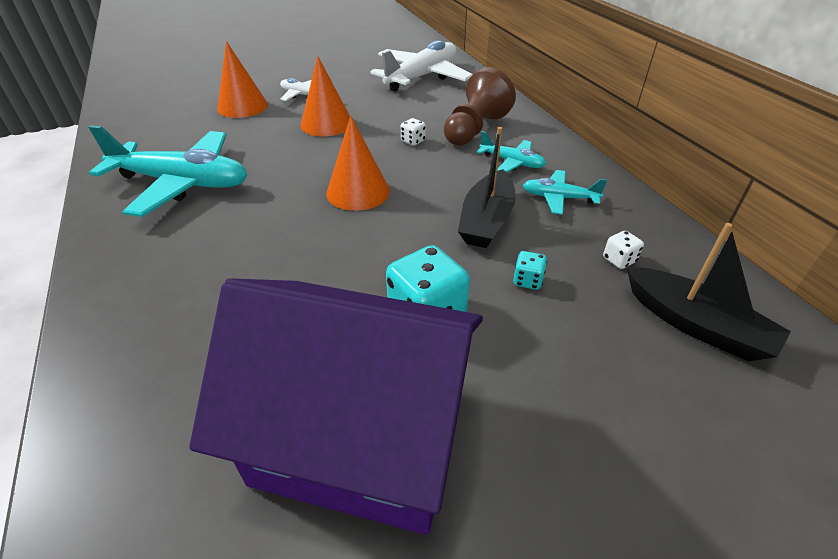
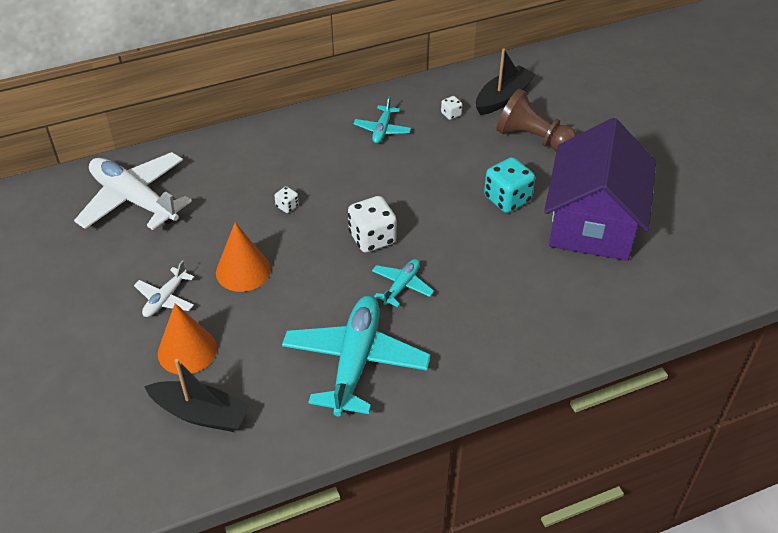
camera: 90 degrees left, 5 degrees up
(358, 192) = (372, 238): orange cone -> white dice
(475, 129) = (269, 166): brown pawn -> brown pawn (533, 139)
(486, 220) = (410, 168): black boat -> black boat (201, 413)
(511, 162) = (330, 148): turquoise plane -> turquoise plane (402, 286)
(527, 281) = (473, 155): turquoise dice -> none

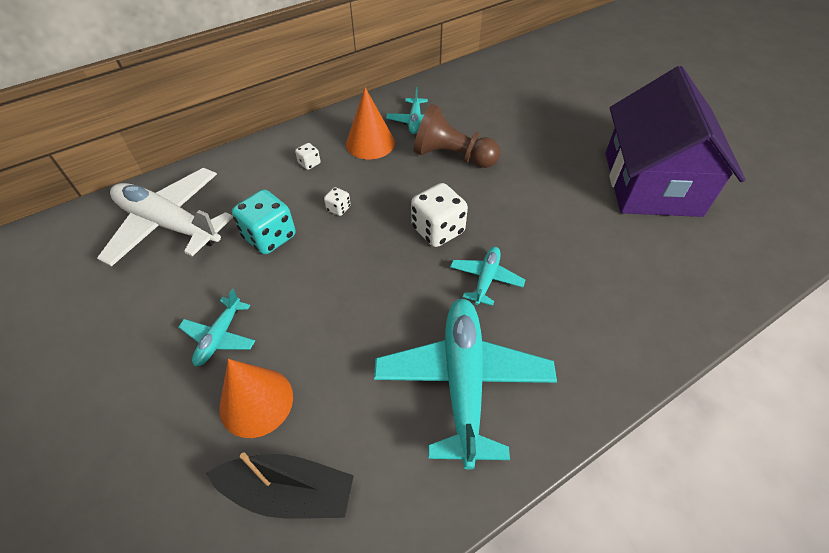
camera: 10 degrees left, 5 degrees up
(165, 298) = (220, 336): white plane -> turquoise plane
(243, 270) = (305, 288): orange cone -> orange cone (370, 143)
(451, 114) = (475, 99): white dice -> white dice (309, 163)
(503, 98) = (518, 80): black boat -> none
(507, 199) = (559, 171): turquoise dice -> turquoise dice (270, 237)
(533, 139) = (560, 112): brown pawn -> brown pawn (452, 156)

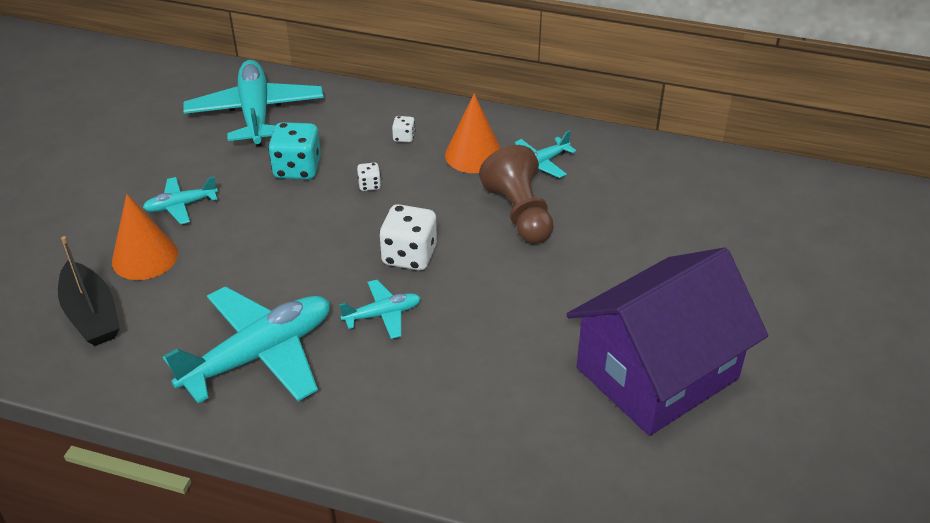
camera: 50 degrees right, 10 degrees down
(169, 224) = (256, 113): white plane -> turquoise plane

